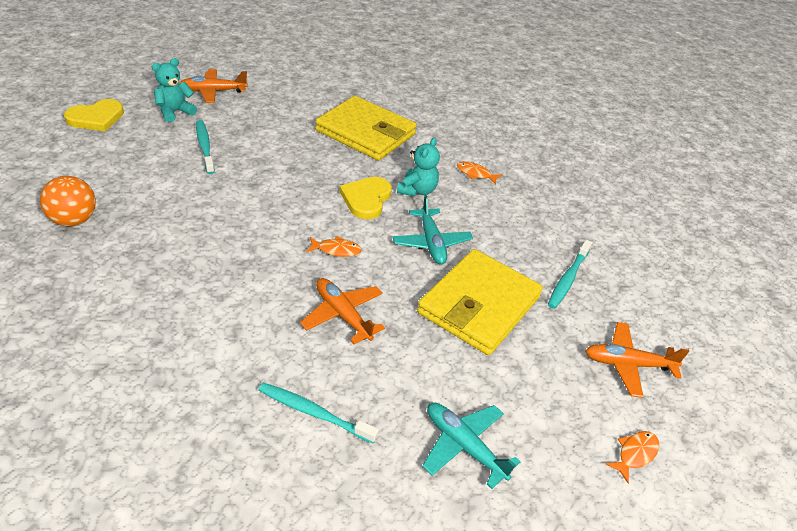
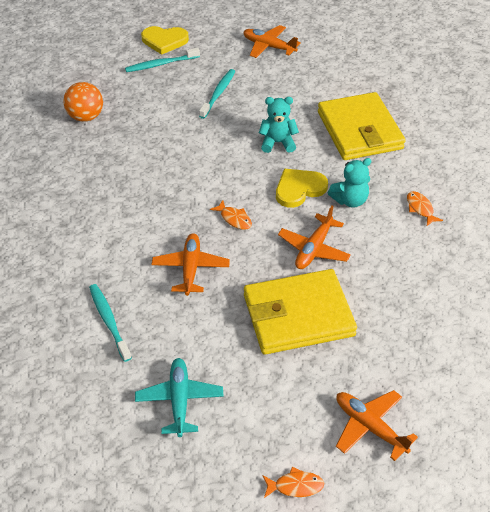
camera: 45 degrees right, 5 degrees up
(175, 112) = (223, 55): turquoise teddy bear -> turquoise teddy bear (277, 143)
(431, 243) = (313, 249): turquoise plane -> orange plane
(568, 278) = (400, 336): turquoise toothbrush -> turquoise toothbrush (161, 64)

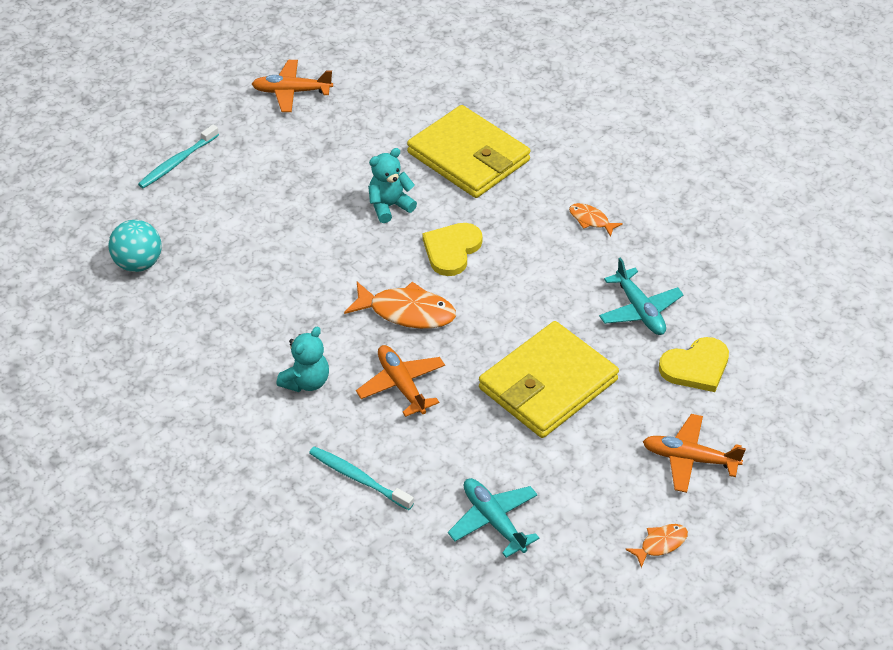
camera: 30 degrees left, 0 degrees up
(86, 117) = (138, 263): orange ball -> turquoise ball
(164, 41) = (157, 130): yellow heart -> yellow heart (696, 367)
(218, 94) = (276, 173): turquoise toothbrush -> none
(234, 219) = (407, 312): orange fish -> orange fish, size x1.87
(313, 249) = (514, 309): orange plane -> none
(350, 200) = (514, 241): turquoise teddy bear -> turquoise teddy bear (306, 382)
(411, 291) = (640, 310): none -> turquoise plane

